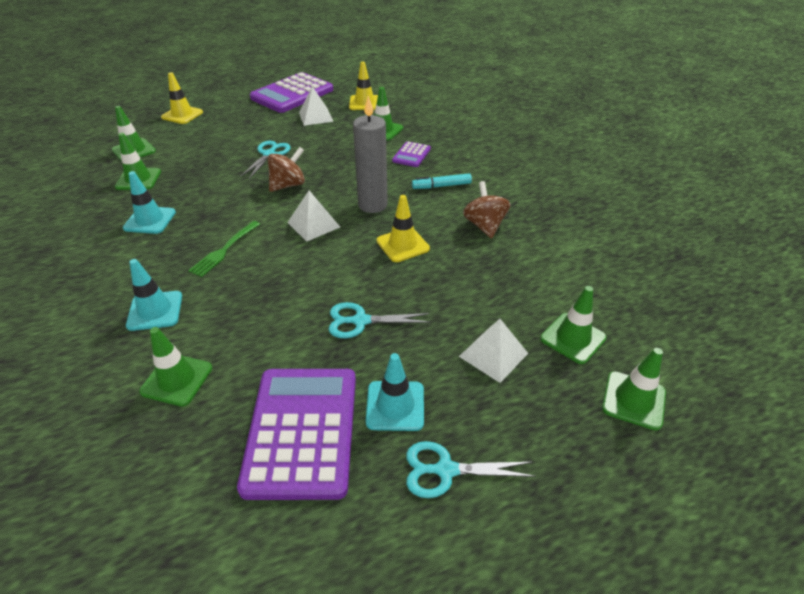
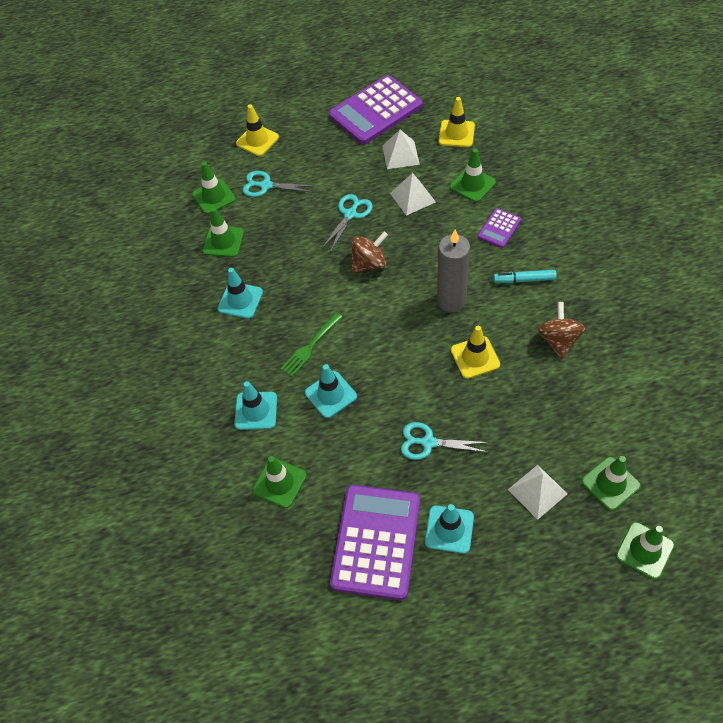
camera: 15 degrees right, 15 degrees up
(246, 288) = (330, 394): none -> turquoise traffic cone
(313, 224) = (392, 322): white pyramid -> white pyramid (412, 197)
(446, 470) = (481, 589): turquoise scissors -> turquoise scissors (266, 185)

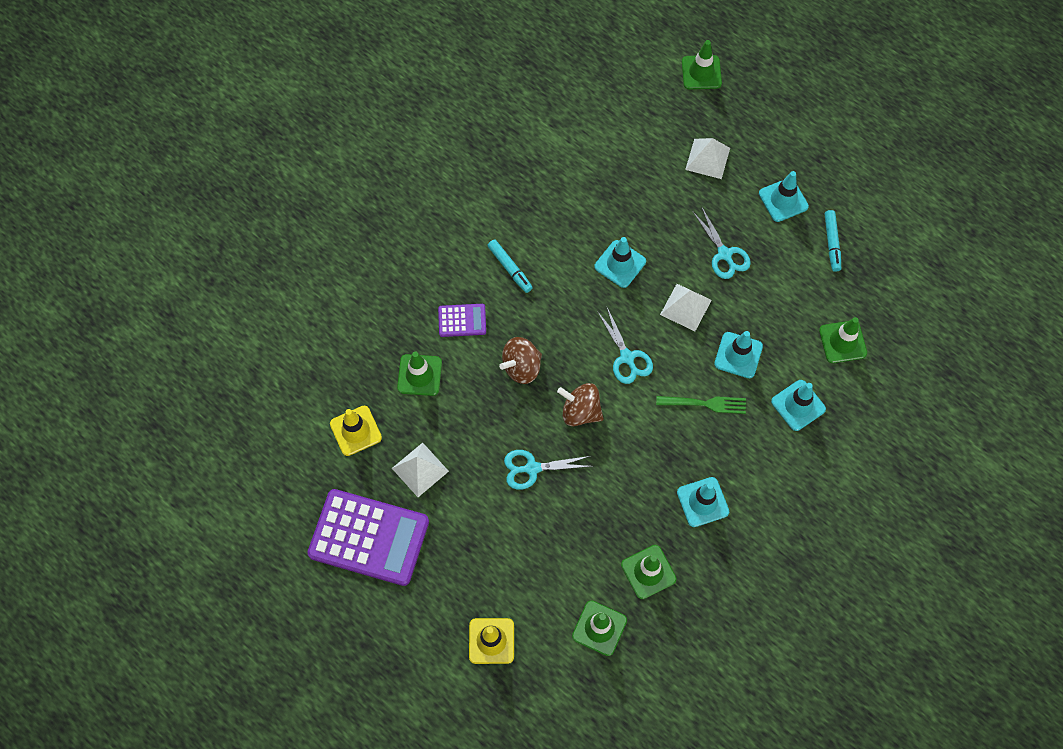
camera: 130 degrees left, 10 degrees up
(266, 185) = (549, 582): turquoise scissors -> turquoise scissors (627, 357)
(376, 541) = (831, 243): purple calculator -> turquoise marker
(412, 197) = (472, 422): white pyramid -> white pyramid (685, 307)
(451, 300) = (574, 315): grey candle -> none
(475, 357) = (620, 264): yellow traffic cone -> turquoise traffic cone
(558, 340) = (558, 210): brown spinning top -> brown spinning top (521, 367)
(610, 483) = (664, 115): green traffic cone -> none

